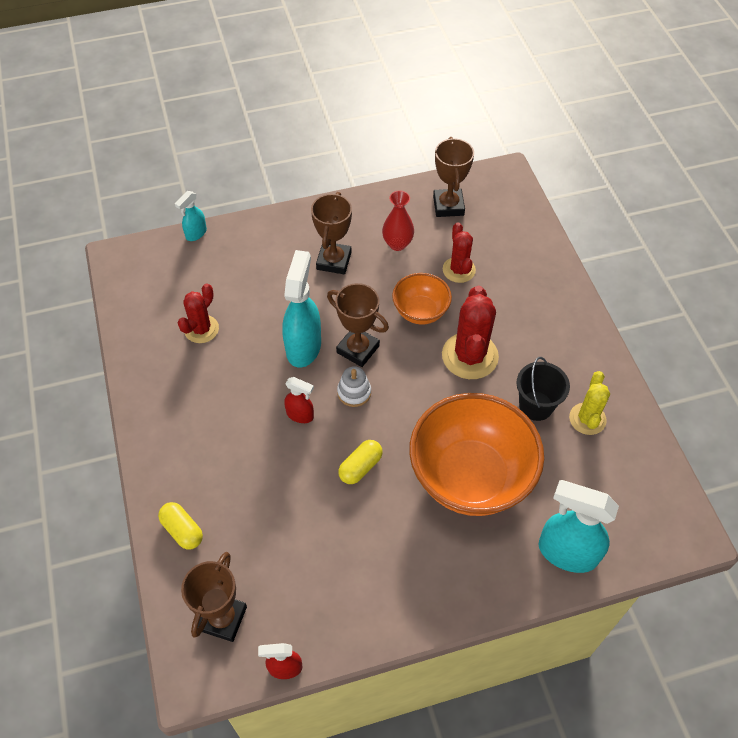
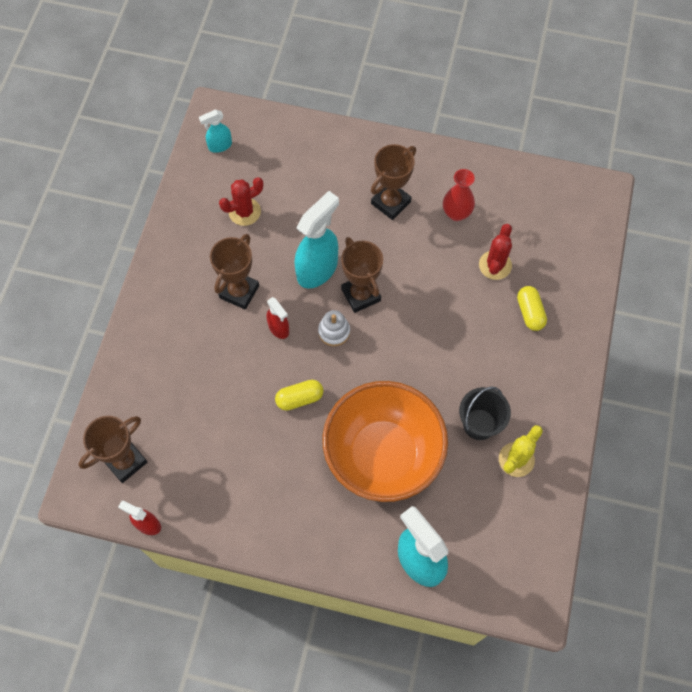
camera: 30 degrees right, 10 degrees up
(182, 530) = (135, 376): yellow capsule -> yellow capsule (530, 312)
(196, 233) = (290, 120): turquoise spray bottle -> turquoise spray bottle (219, 146)
(420, 311) = (435, 287): orange bowl -> none
(448, 206) = (526, 198): brown trophy -> brown trophy (239, 292)
(470, 356) = (452, 350): red cactus -> none

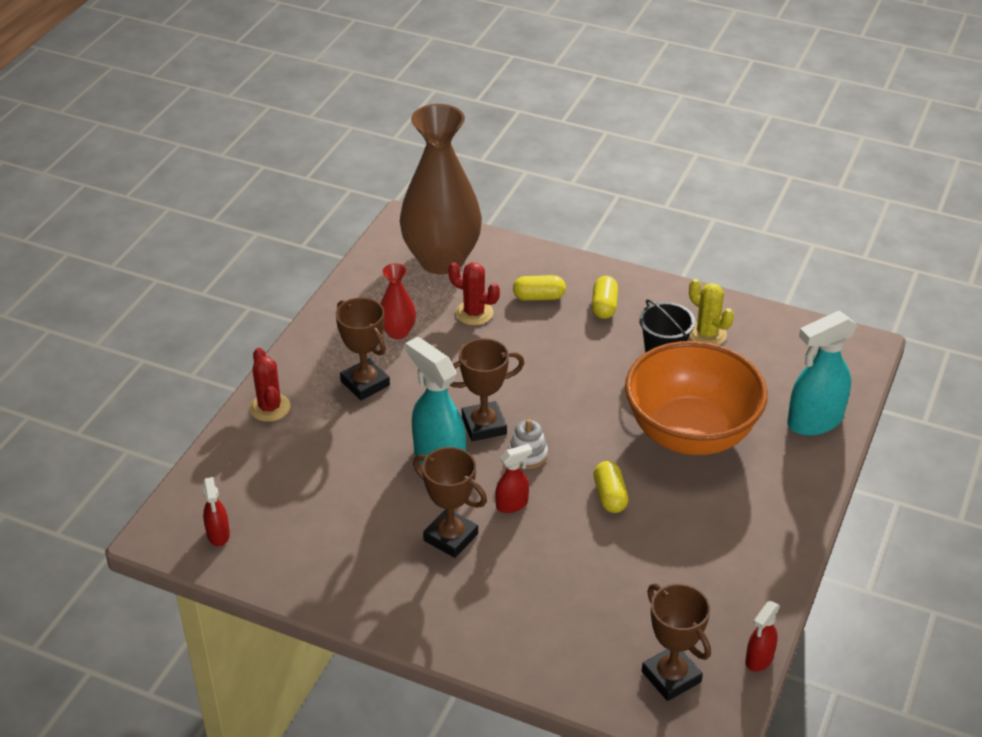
camera: 80 degrees left, 25 degrees down
(219, 146) = (218, 535): turquoise spray bottle -> red spray bottle
(244, 212) = (333, 519): red cactus -> red cactus (270, 408)
(531, 367) = (604, 306): none -> yellow capsule
(558, 228) = (441, 260): none -> brown vase

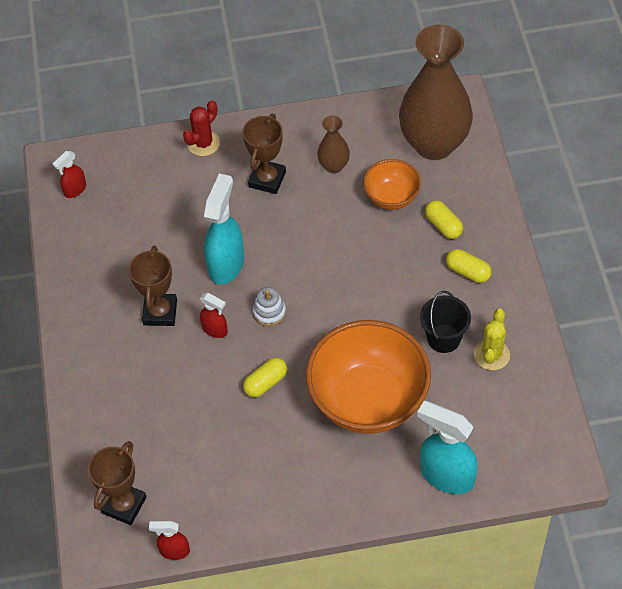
camera: 60 degrees right, 15 degrees up
(398, 332) = (334, 166): red vase -> brown vase
(474, 313) = (391, 197): red cactus -> orange bowl
(484, 425) = (279, 270): brown trophy -> none
(604, 306) = (468, 272): yellow capsule -> yellow capsule turned 60 degrees clockwise

